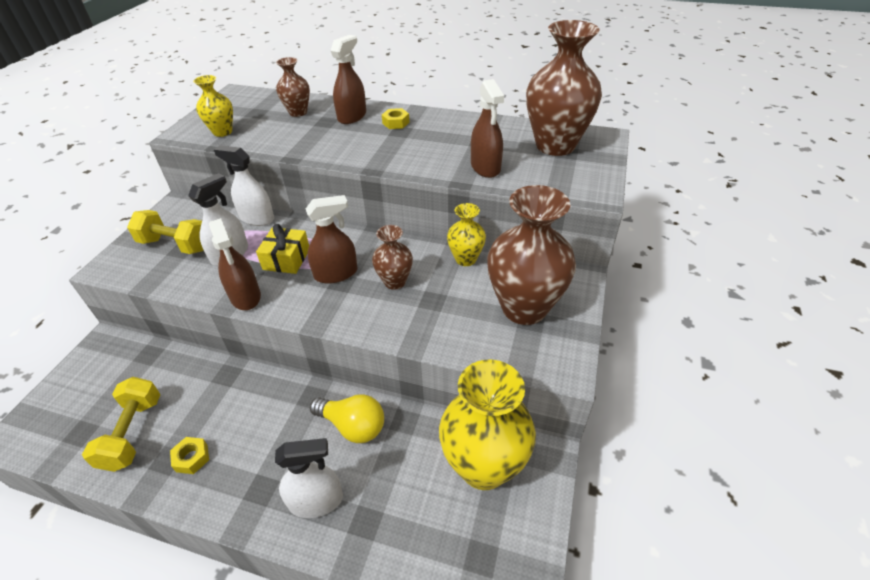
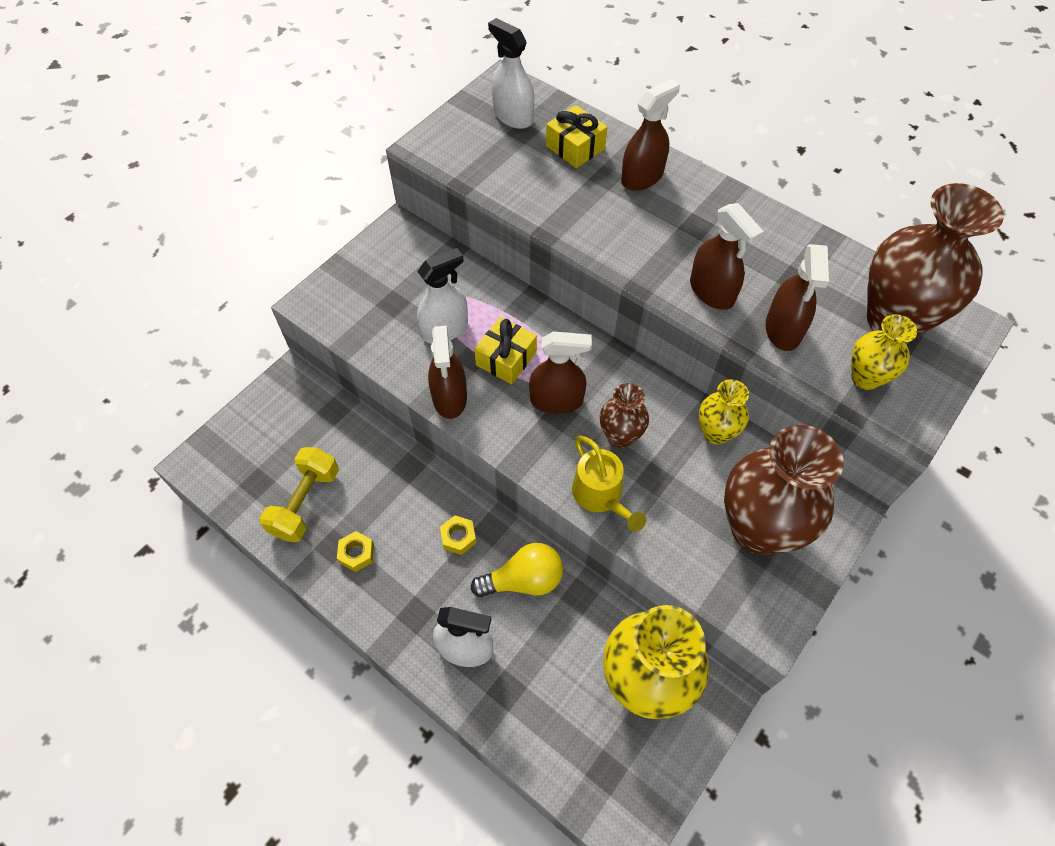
camera: 20 degrees right, 15 degrees up
(175, 245) = (388, 294): yellow dumbbell -> none
(222, 132) = (474, 157): yellow vase -> yellow vase (865, 377)
(257, 218) = (486, 282): white spray bottle -> white spray bottle (513, 116)
(298, 112) = (575, 147): brown vase -> yellow gift
(352, 426) = (523, 580): yellow light bulb -> yellow light bulb turned 60 degrees counterclockwise
(394, 325) = (601, 496): none -> yellow watering can
(396, 123) = (695, 208): yellow nut -> yellow nut (458, 537)
(426, 160) = (712, 291): none -> brown spray bottle

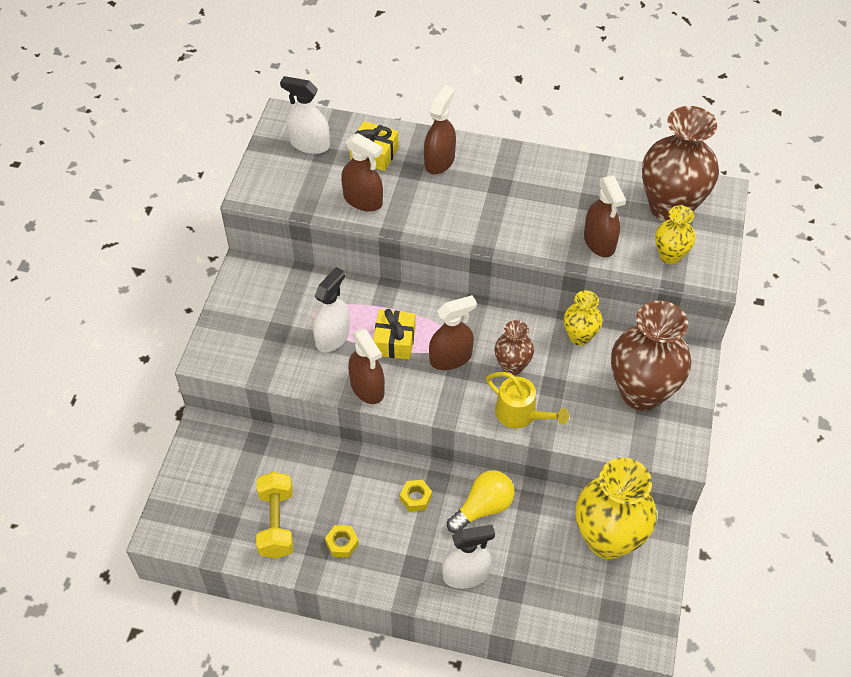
camera: 25 degrees left, 5 degrees down
(712, 291) = (536, 232): brown spray bottle -> brown spray bottle (363, 200)

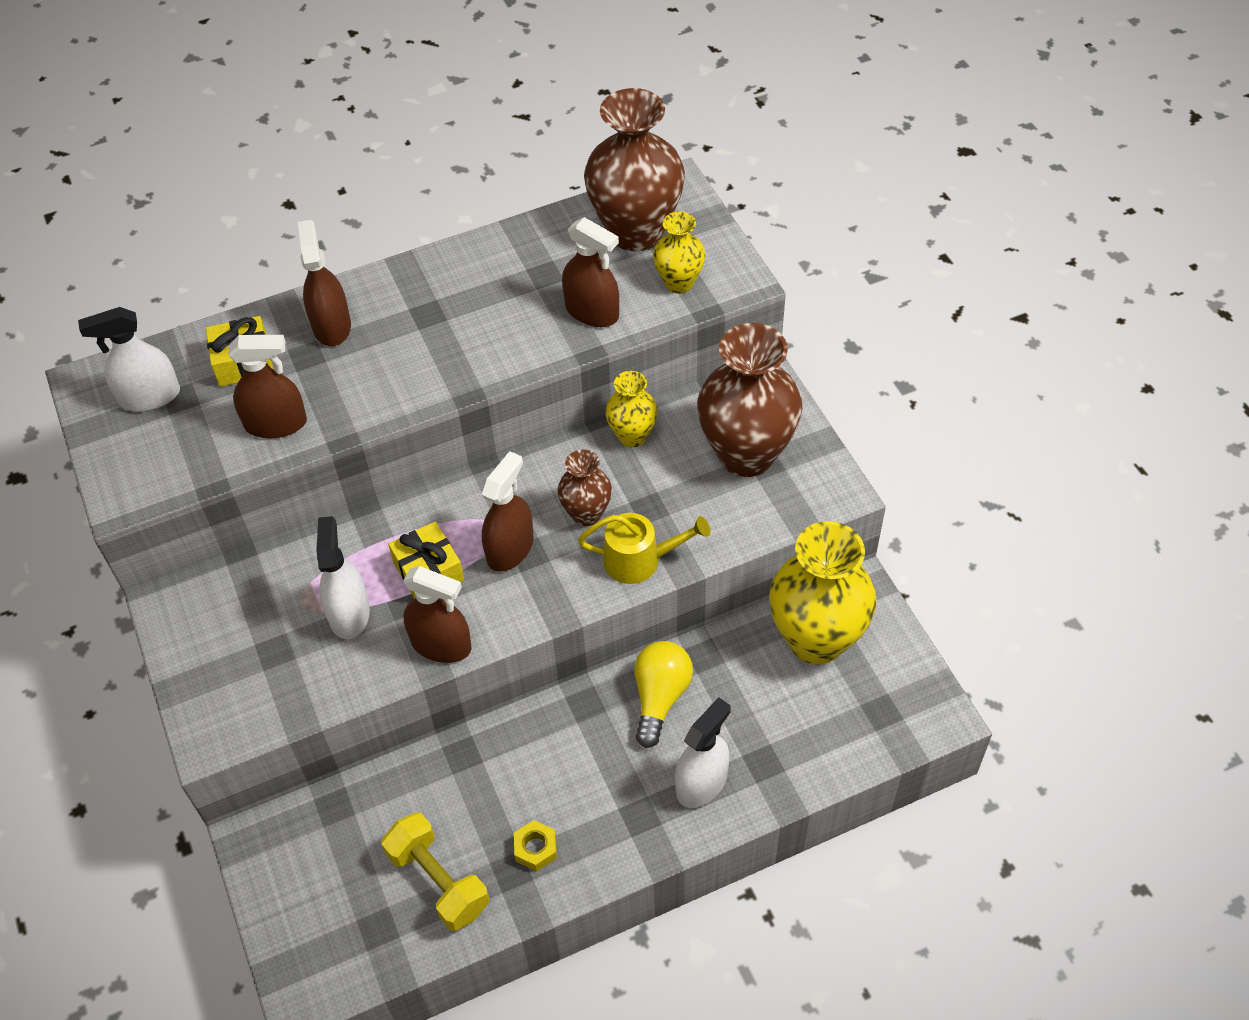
camera: 35 degrees left, 0 degrees up
(416, 498) = (577, 738): yellow nut -> none

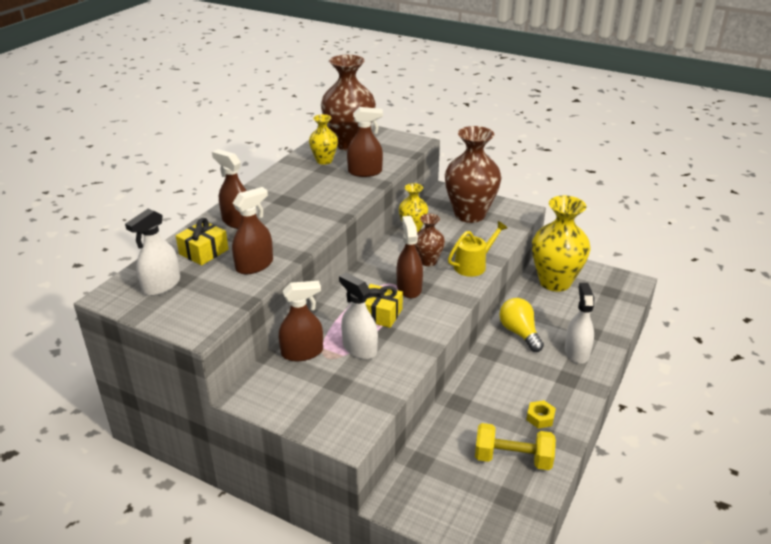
camera: 40 degrees left, 20 degrees down
(441, 644) = (423, 336): brown spray bottle -> brown spray bottle (302, 352)
(679, 283) = (391, 151): yellow vase -> yellow vase (324, 160)

